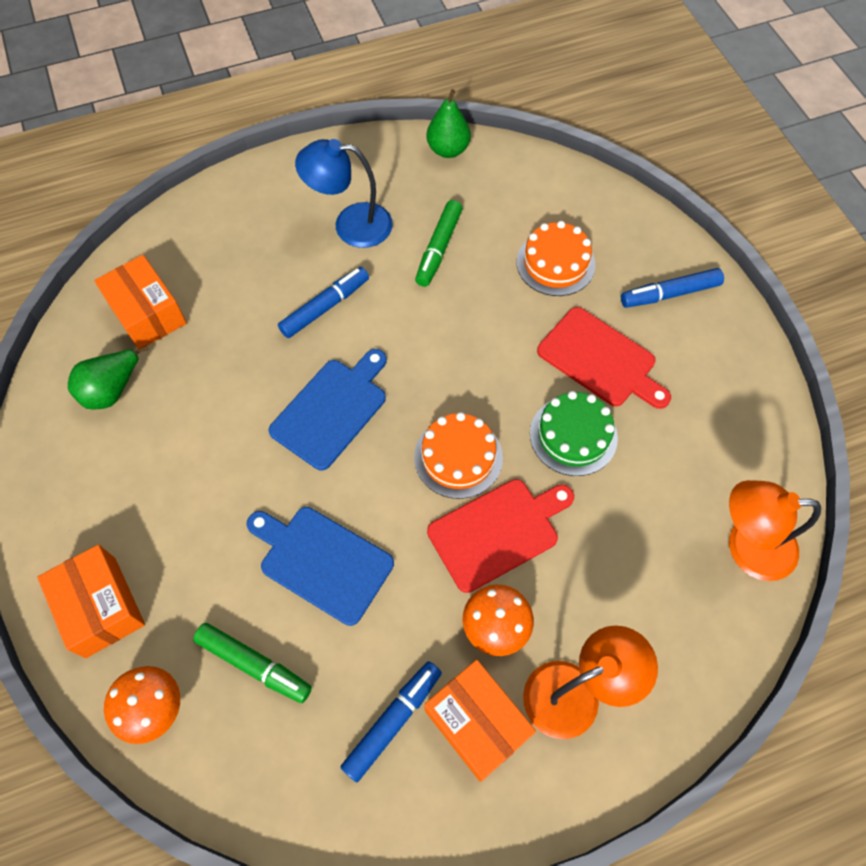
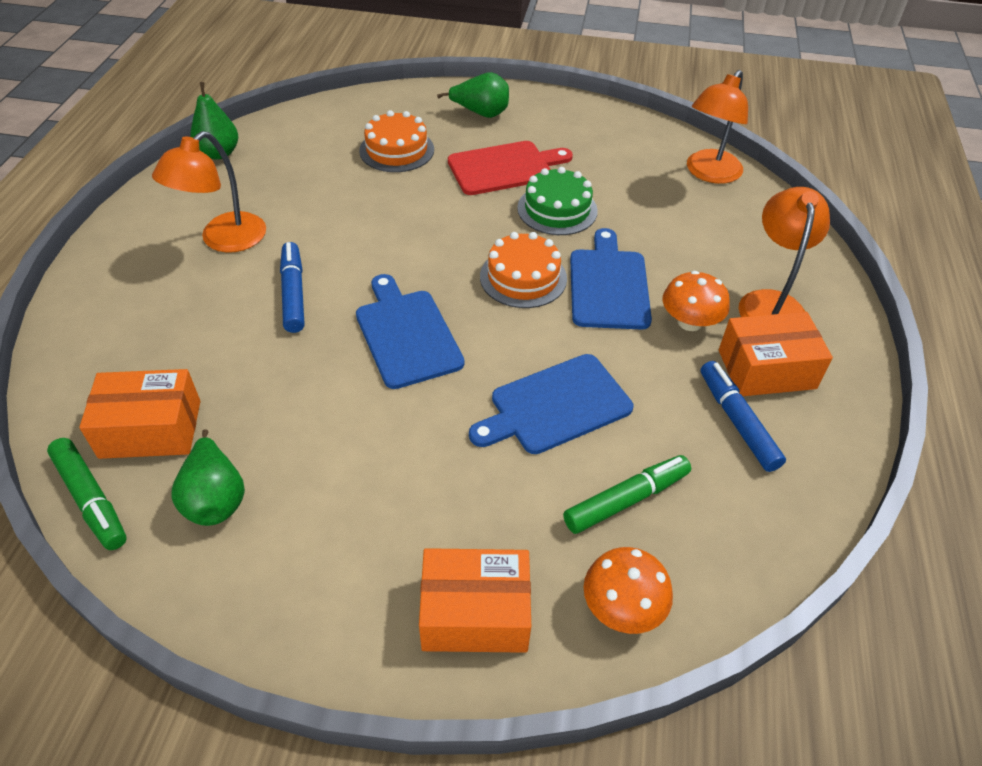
camera: 60 degrees left, 15 degrees down
(350, 225) = (224, 240): blue lamp -> orange lamp
(438, 249) = (311, 201): green marker -> green marker (91, 499)
(498, 531) = (608, 285): red cutting board -> blue cutting board
(669, 294) = (481, 113): blue marker -> green pear

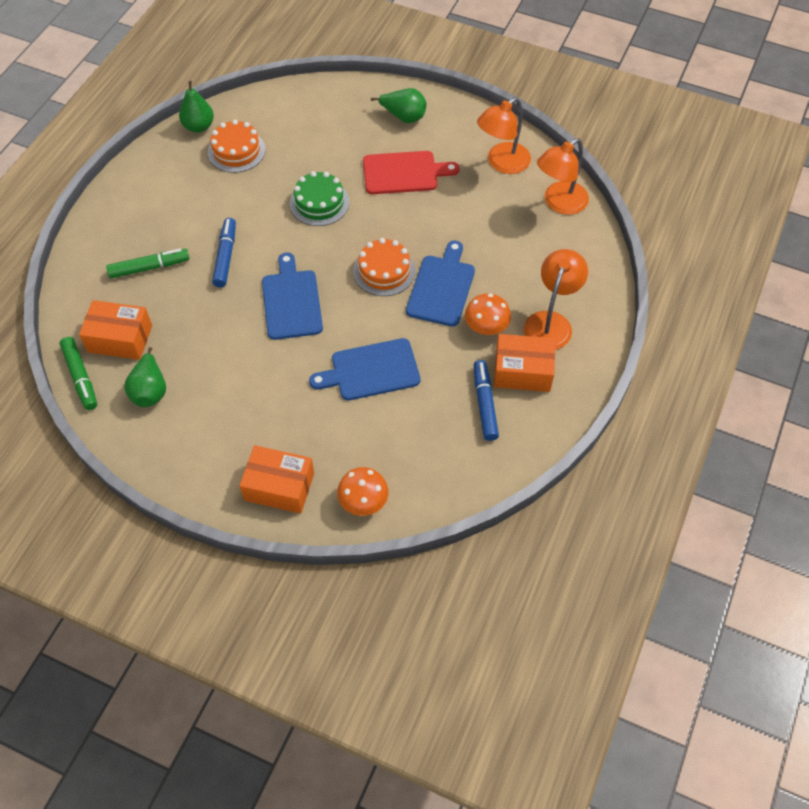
camera: 15 degrees right, 10 degrees up
(224, 240) = (188, 205): orange lamp -> orange lamp (502, 163)
(396, 150) = (328, 143): orange cake -> orange cake (236, 151)
(557, 209) = (429, 217): green cake -> green cake (319, 203)
(626, 500) = (391, 440): green marker -> green marker (149, 267)

